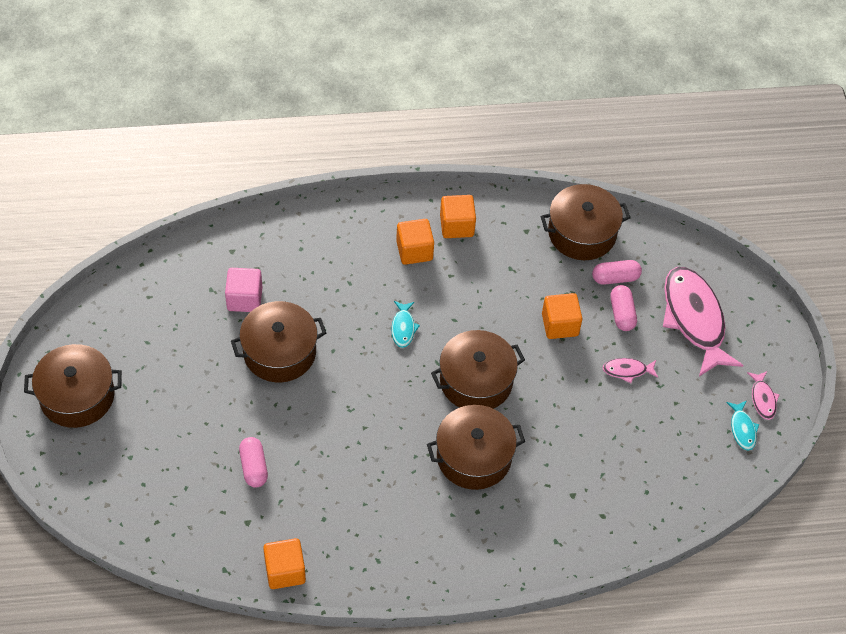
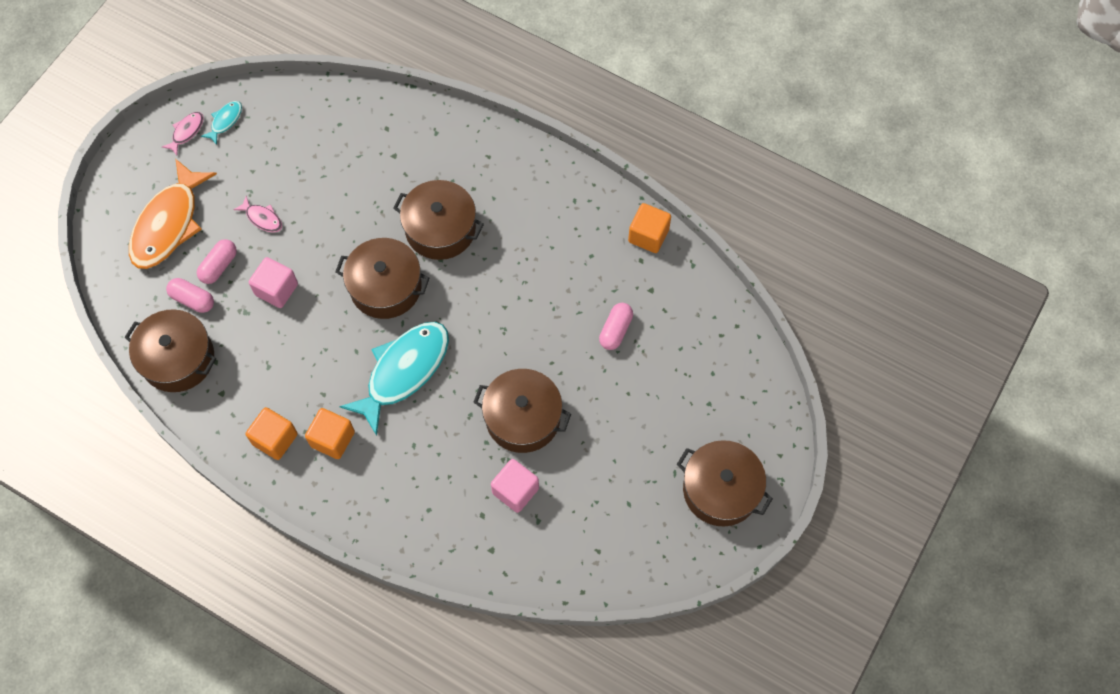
camera: 140 degrees left, 10 degrees up
(403, 328) = (403, 372): turquoise fish -> turquoise fish, size x2.31
(560, 325) = (276, 289): orange cube -> pink cube
(694, 319) = (169, 224): pink fish -> orange fish

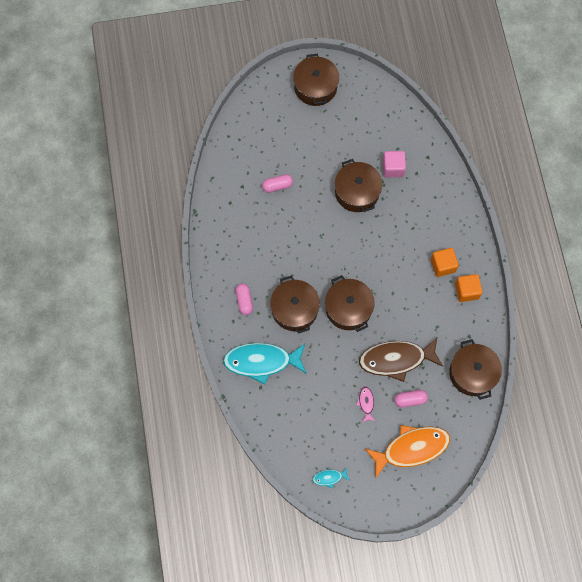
camera: 130 degrees left, 5 degrees up
(186, 132) = (353, 492): pink fish -> none
(193, 299) = (438, 395): pink capsule -> pink capsule (244, 301)
(276, 289) = (396, 359): pink cube -> brown fish
(403, 372) = (383, 262): turquoise fish -> turquoise fish (262, 361)
(648, 235) = (213, 209): orange cube -> none

